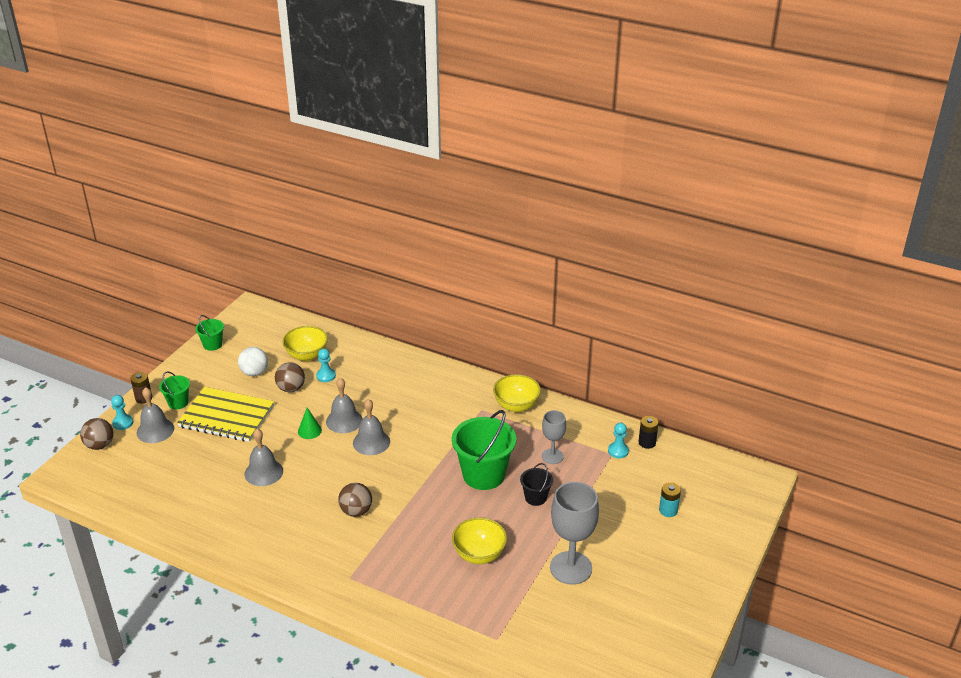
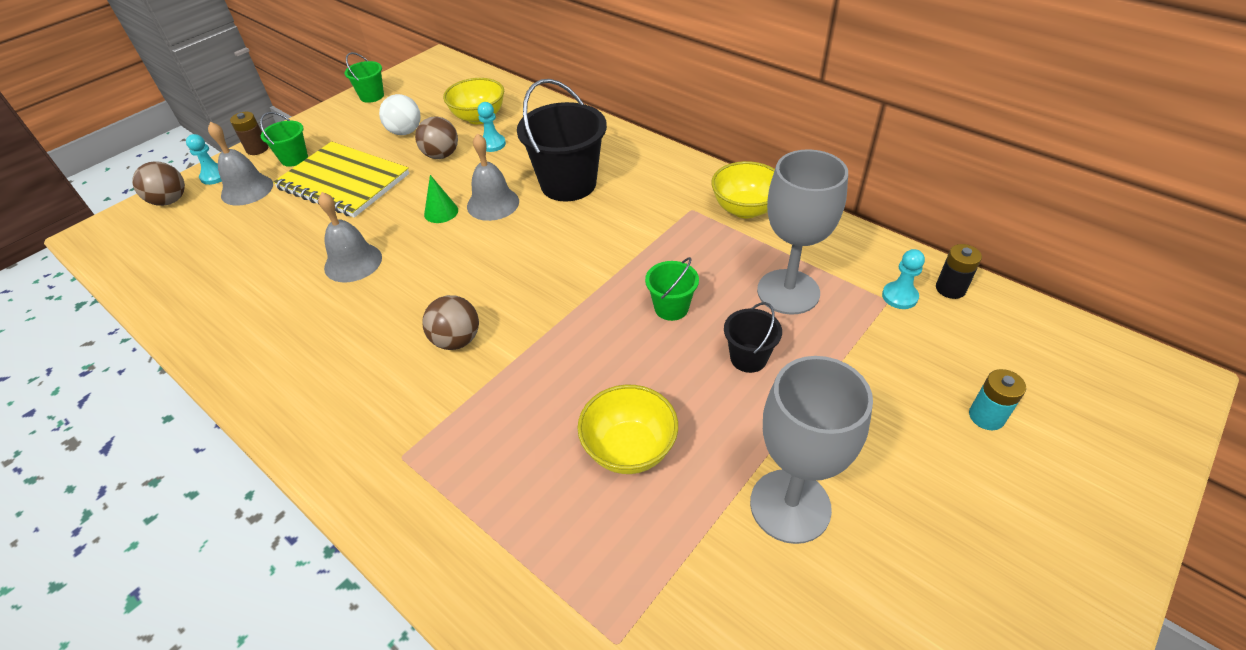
camera: 15 degrees right, 10 degrees up
(371, 442) = (519, 237): grey bell -> none
(392, 401) = (568, 184): none -> black bucket
(483, 475) = (671, 308): green bucket -> green bucket, size x0.51
(552, 456) = (788, 292): grey goblet -> grey goblet, size x1.74

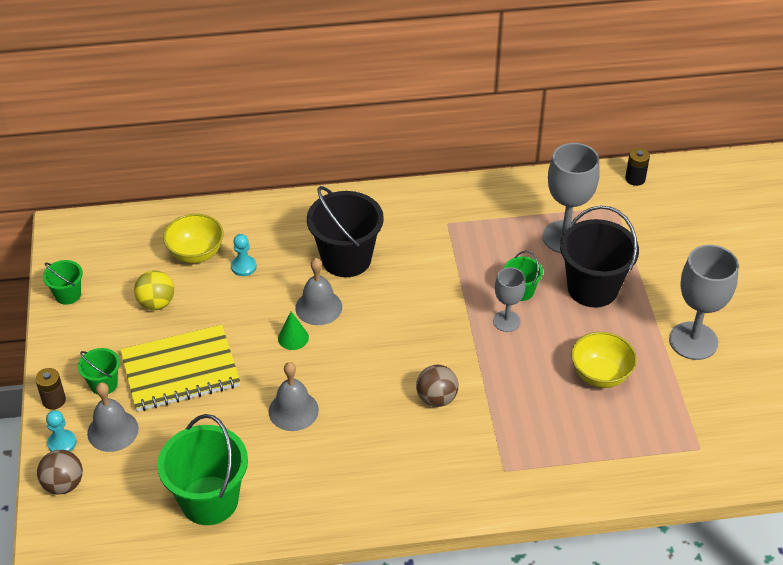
camera: 50 degrees left, 0 degrees up
(203, 280) = (209, 500): none -> green bucket
(405, 132) = (156, 303): white ball -> yellow ball
(441, 155) = (220, 301): brown ball -> none
(617, 324) = (506, 321): none -> grey goblet
(745, 209) = (477, 201): yellow bowl -> none
(748, 358) = (592, 288): black bucket -> black bucket, size x1.97
(899, 296) = (618, 200): turquoise pawn -> none
(986, 416) = (718, 237): turquoise battery -> none

